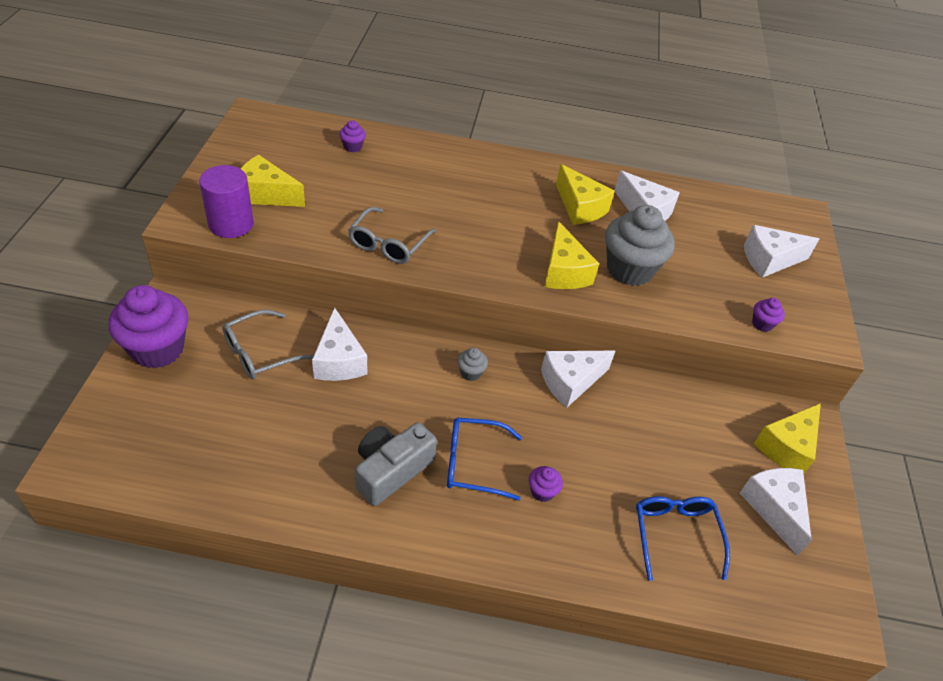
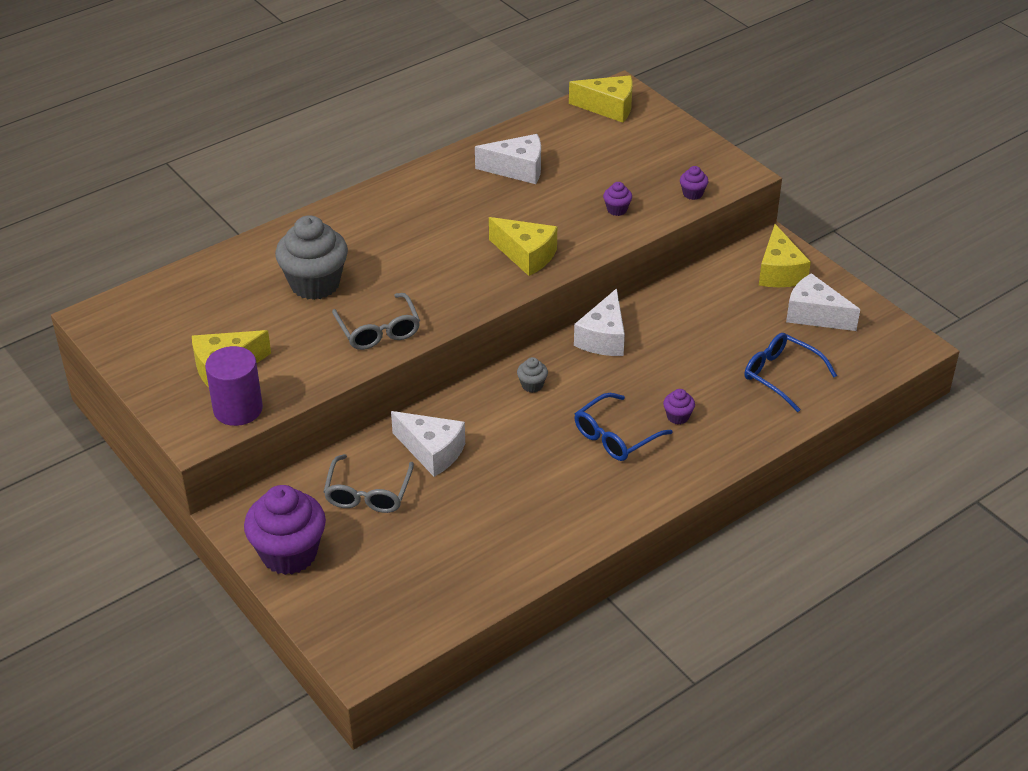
camera: 40 degrees left, 5 degrees down
(352, 147) = (227, 281): purple cupcake -> purple cupcake (617, 209)
(391, 470) = (572, 483): grey camera -> none
(580, 207) = (470, 200): yellow cheese -> yellow cheese (608, 108)
(629, 269) = (565, 220): grey cupcake -> grey cupcake (315, 284)
(769, 260) = (643, 144): white cheese -> none

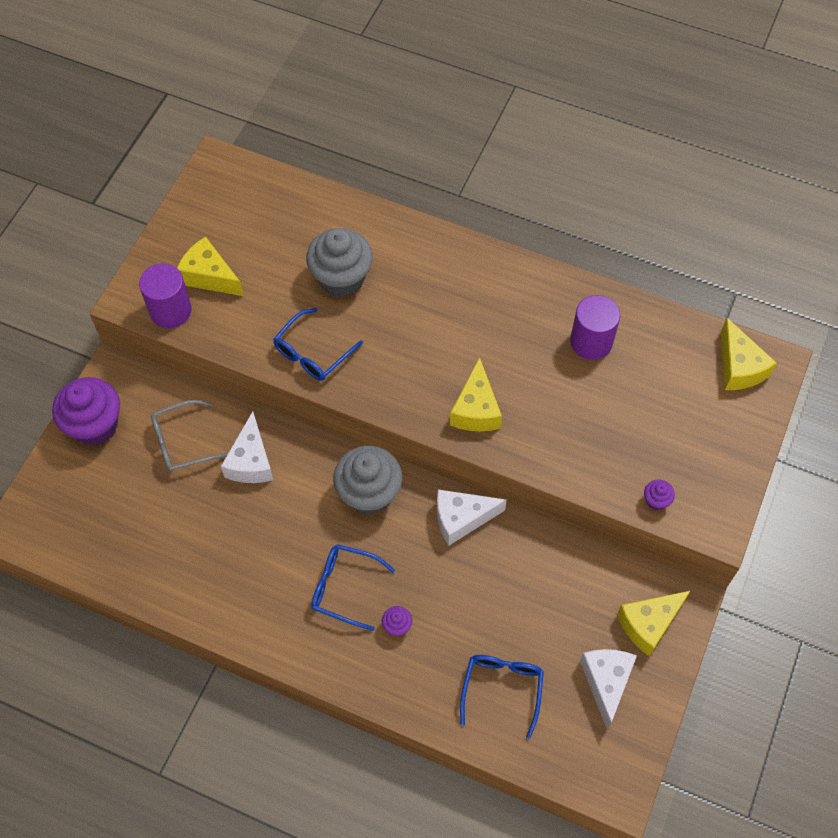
camera: 60 degrees right, 20 degrees up
(378, 330) = (313, 353): grey glasses -> blue glasses
(517, 169) = (591, 341): white cheese -> purple cylinder
(532, 385) = (369, 493): grey cupcake -> grey cupcake, size x2.34
(617, 209) = (588, 449): purple cupcake -> none

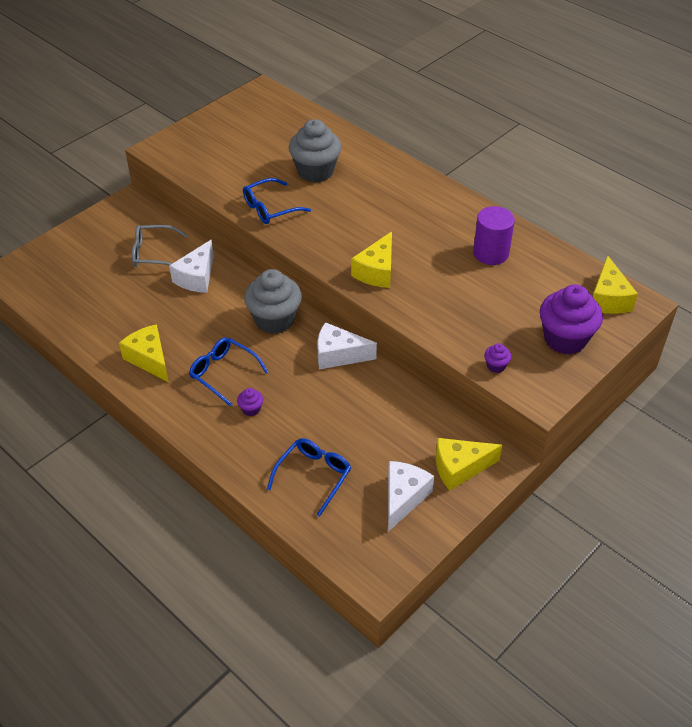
camera: 20 degrees right, 15 degrees down
(95, 425) = (98, 228): purple cupcake -> purple cupcake (565, 339)
(170, 310) = (182, 161): purple cylinder -> none
(209, 276) = (220, 148): yellow cheese -> yellow cheese (149, 359)

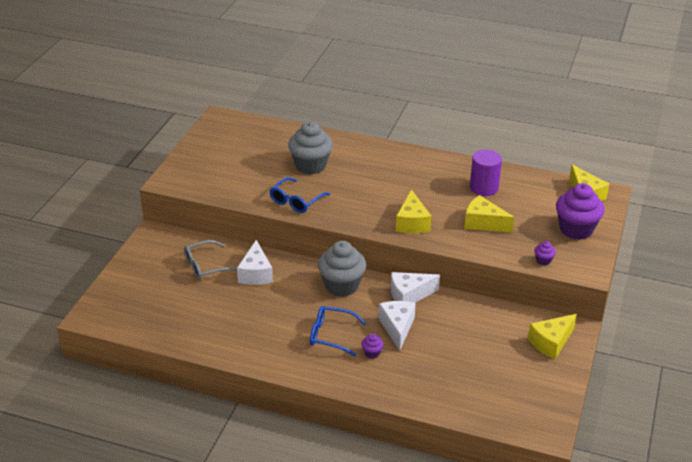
camera: 25 degrees left, 10 degrees down
(149, 359) = (264, 343): yellow cheese -> yellow cheese (483, 223)
(313, 476) = (453, 382): blue glasses -> none
(403, 498) = (527, 375): white cheese -> white cheese (397, 327)

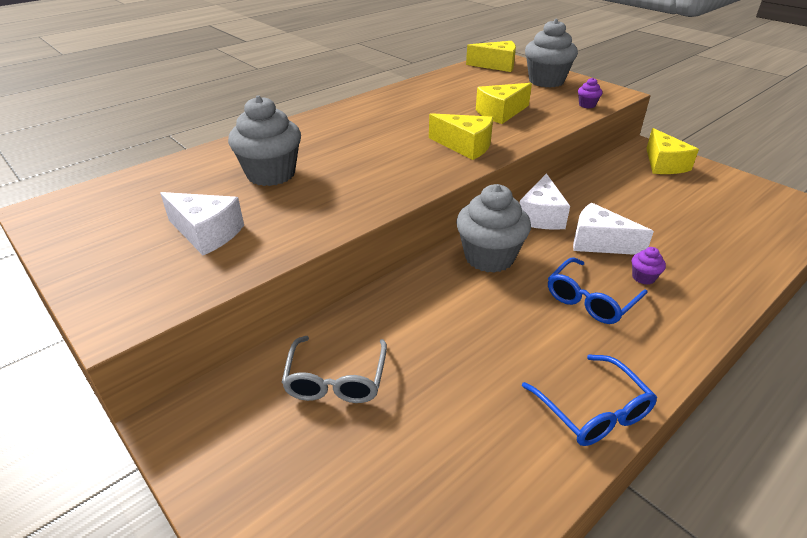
camera: 60 degrees left, 0 degrees up
(255, 273) = (402, 327): white cheese -> white cheese (206, 233)
(296, 201) = (336, 207): blue glasses -> blue glasses (593, 411)
(484, 188) = (439, 97): purple cylinder -> none
(576, 229) = (546, 81): purple cupcake -> grey cupcake

